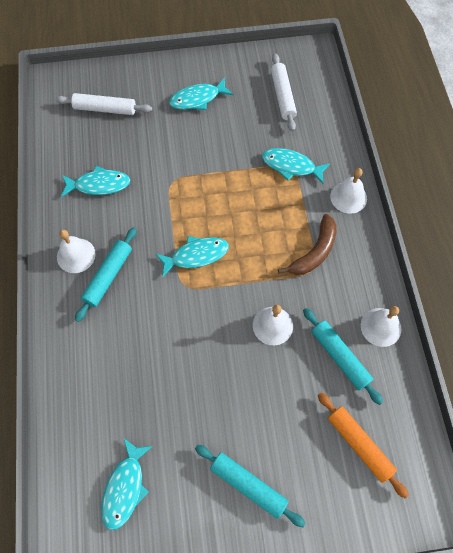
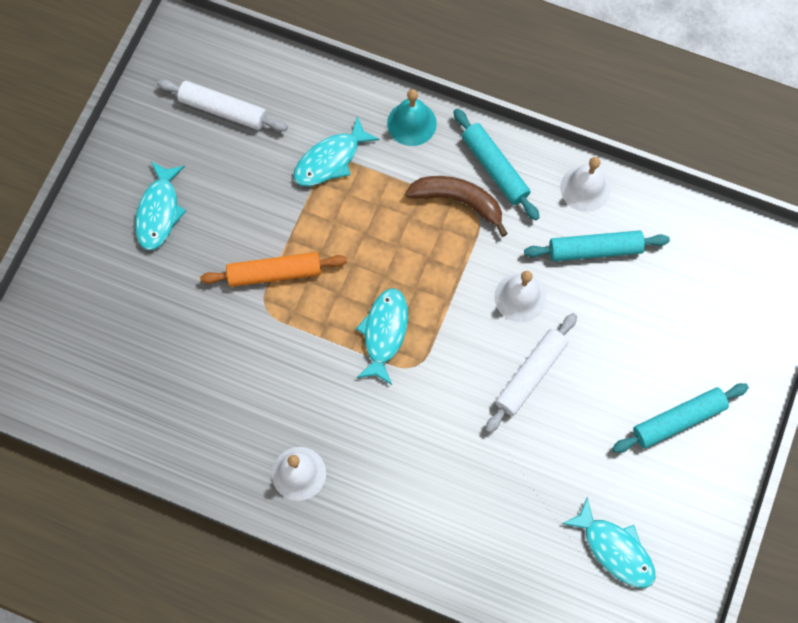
camera: 60 degrees left, 5 degrees up
(99, 185) = (213, 398): turquoise fish -> none
(105, 109) = (97, 334): white rolling pin -> white rolling pin (530, 375)
(108, 276) = (351, 448): turquoise rolling pin -> turquoise rolling pin (495, 168)
(314, 252) = (458, 201): brown banana -> brown banana turned 45 degrees counterclockwise
(348, 197) = (411, 123): white bell -> turquoise bell
(359, 444) = (695, 287): orange rolling pin -> orange rolling pin (275, 273)

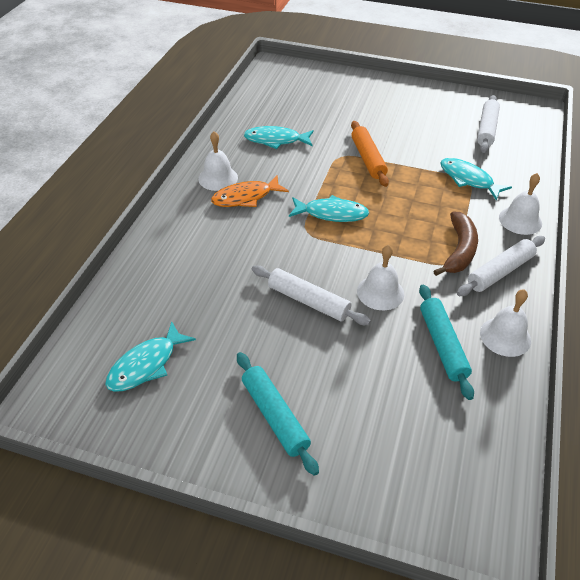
camera: 85 degrees right, 25 degrees down
(159, 212) = (399, 109): turquoise fish -> turquoise fish (276, 140)
(343, 437) = (245, 197): none -> orange fish
(411, 123) = (520, 220): turquoise bell -> white bell
(495, 168) = (500, 272): turquoise rolling pin -> white rolling pin

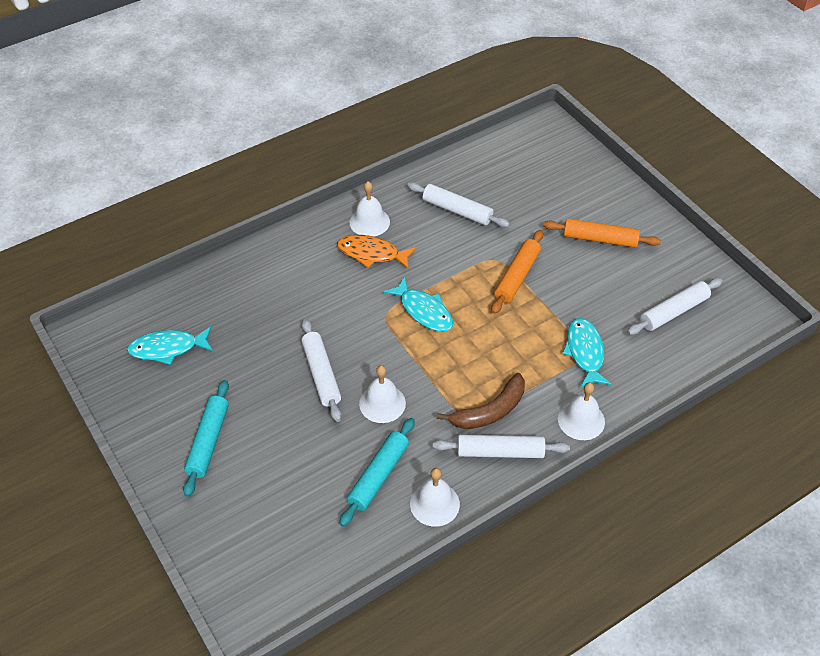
camera: 40 degrees right, 5 degrees up
(276, 140) = (457, 210): turquoise fish -> white rolling pin
(391, 112) = (600, 239): none -> orange rolling pin

